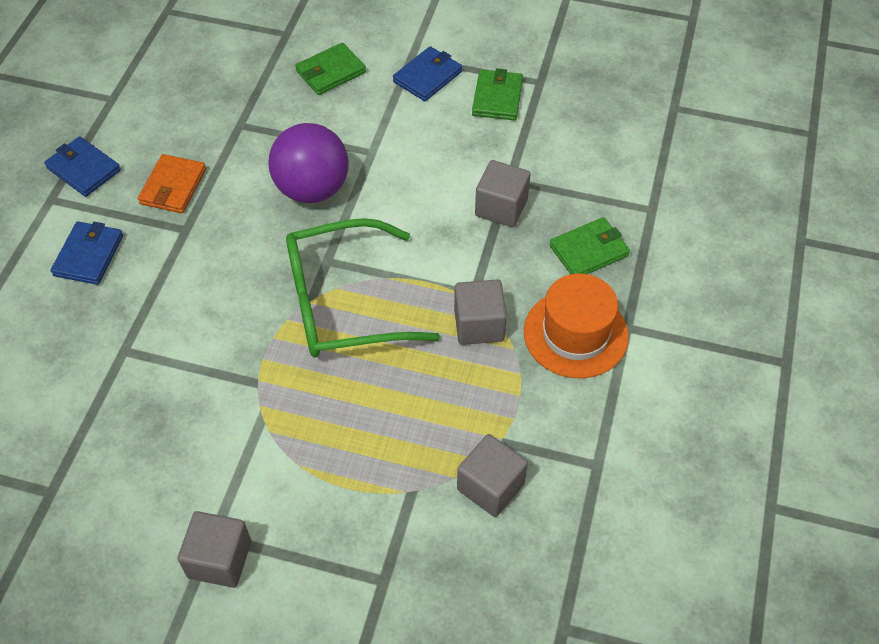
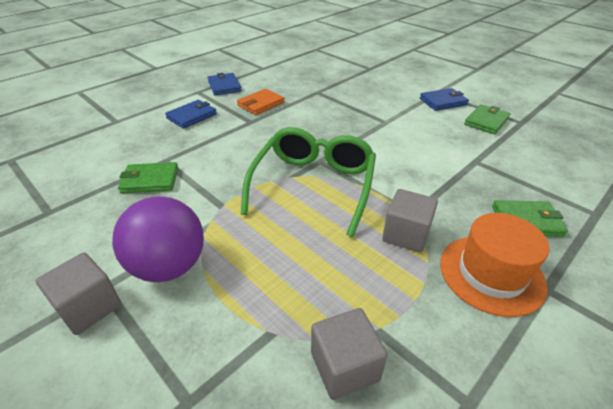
camera: 30 degrees right, 15 degrees down
(312, 189) = (337, 127): purple ball -> purple ball (169, 266)
(330, 72) = (384, 86): green wallet -> green wallet (150, 180)
(343, 303) = (313, 185): green glasses -> green glasses turned 90 degrees clockwise
(501, 207) = (462, 173): grey cube -> none

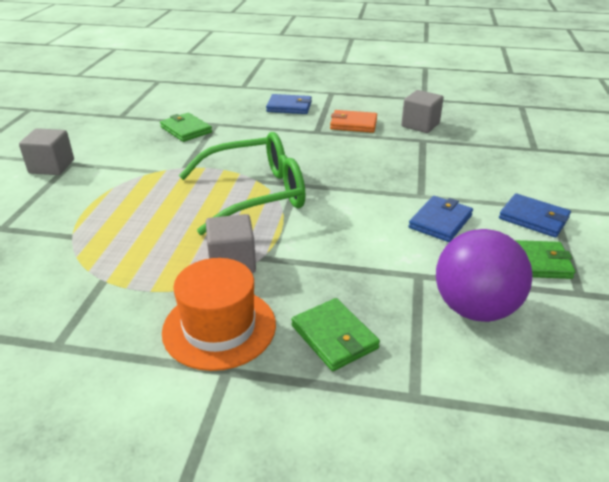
camera: 55 degrees right, 5 degrees down
(169, 266) = (104, 175): purple ball -> purple ball (474, 309)
(224, 86) = (359, 98): blue wallet -> blue wallet (440, 221)
(344, 366) = (59, 276): grey cube -> grey cube (420, 125)

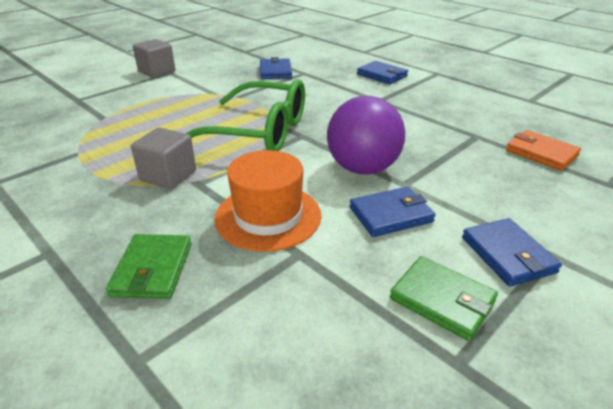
camera: 35 degrees right, 0 degrees up
(186, 130) = (275, 71): green wallet -> blue wallet
(219, 327) = (90, 218): orange hat -> orange hat (268, 216)
(353, 124) = (422, 103): orange wallet -> orange wallet (541, 153)
(420, 125) = (493, 122): grey cube -> none
(474, 309) = (308, 313): purple ball -> purple ball (362, 168)

